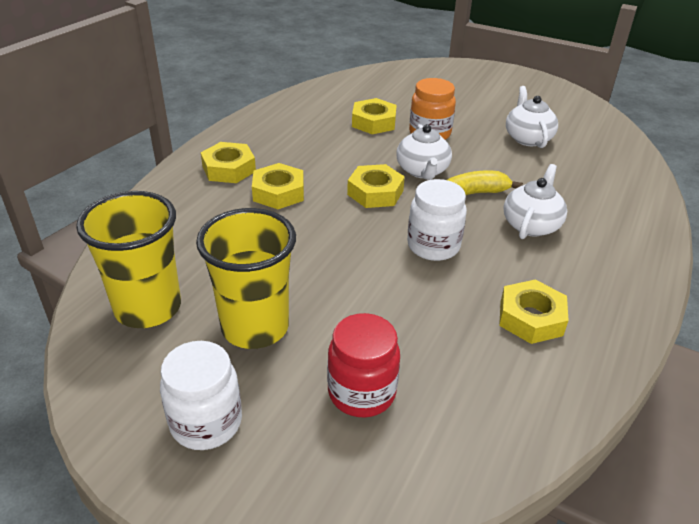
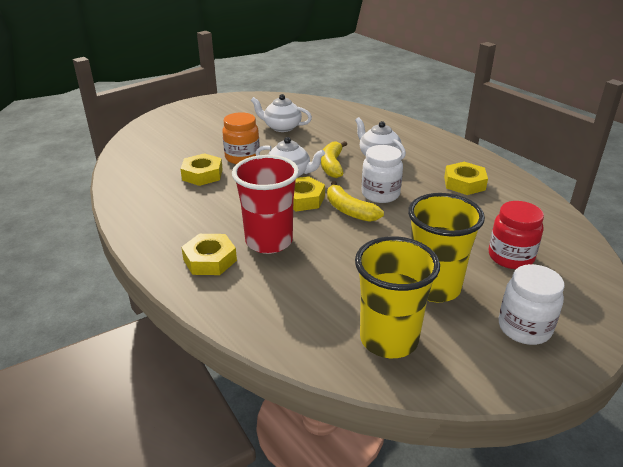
camera: 65 degrees left, 5 degrees down
(278, 192) = (269, 241): yellow nut -> red cup
(376, 230) = (349, 210): none -> yellow banana

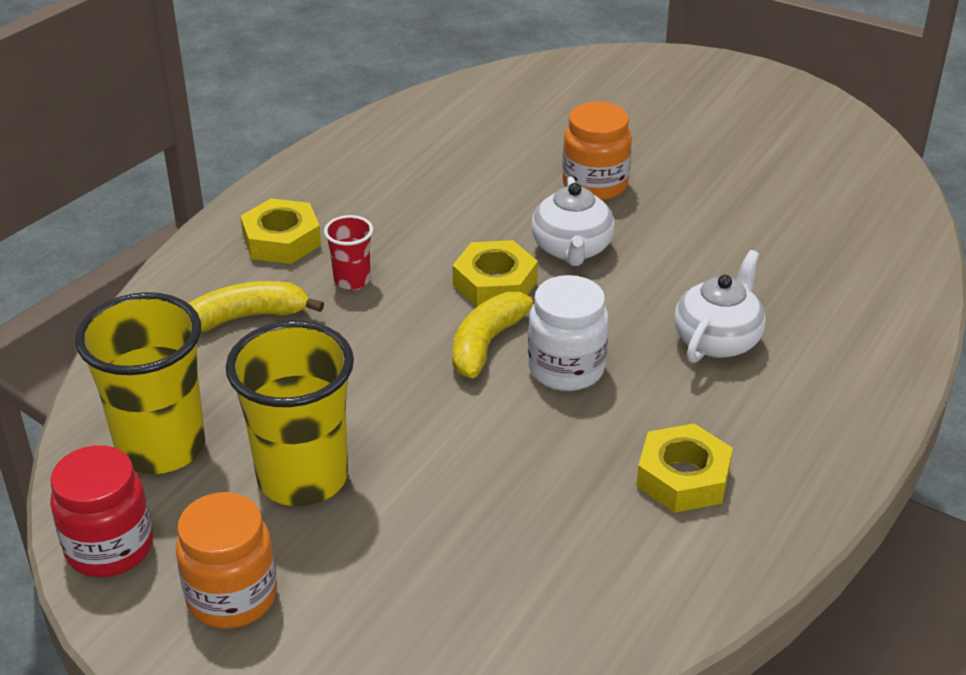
camera: 70 degrees right, 5 degrees up
(202, 174) = (510, 164): yellow nut -> none
(269, 241) = (352, 280): red cup -> red cup, size x0.47
(281, 127) = (748, 195): white teapot -> none
(332, 165) = (637, 290): yellow banana -> yellow banana (246, 317)
(510, 257) = (434, 568): red jar -> red jar (109, 548)
(524, 328) = (232, 597): white jar -> orange jar

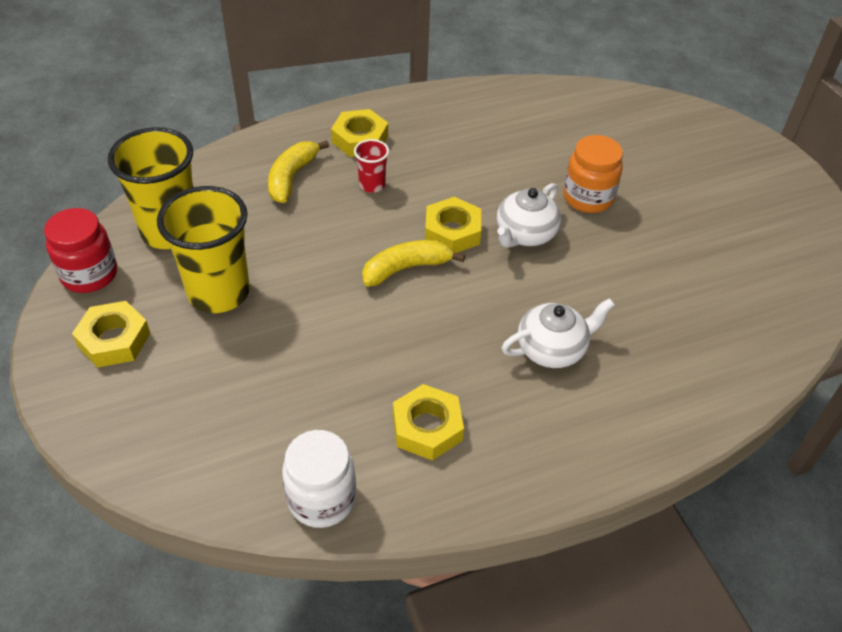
camera: 35 degrees right, 10 degrees up
(232, 597) = (114, 340): orange jar -> yellow nut
(246, 317) = (292, 177): yellow banana -> yellow banana turned 90 degrees counterclockwise
(566, 369) = (434, 312): white jar -> white jar (321, 499)

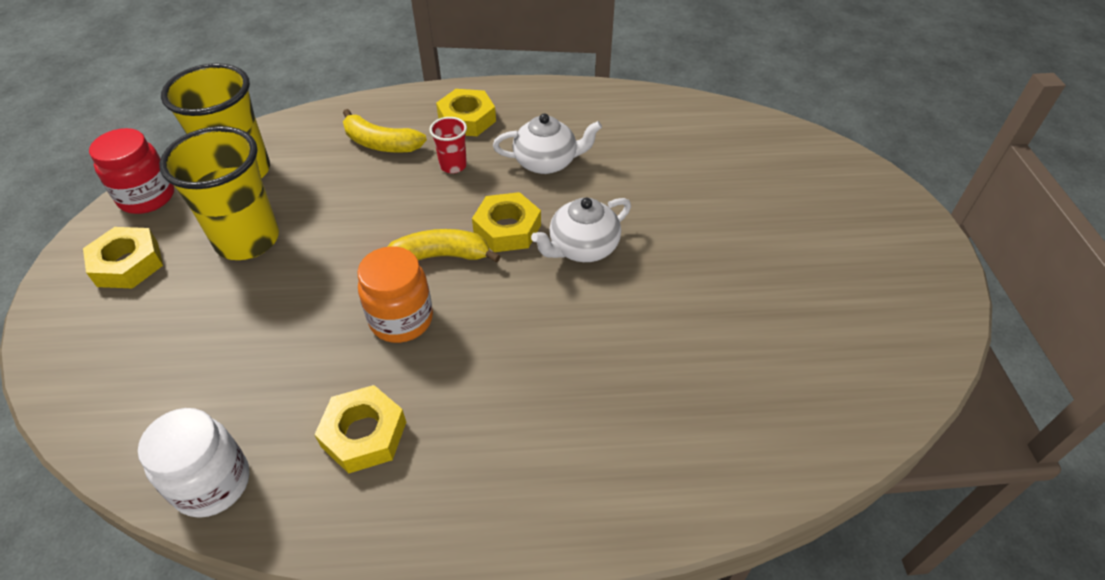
camera: 20 degrees right, 0 degrees up
(292, 177) = (381, 143): yellow banana -> yellow banana turned 105 degrees counterclockwise
(552, 349) = (546, 381): white teapot -> white teapot (546, 162)
(588, 198) = (671, 223): orange jar -> orange jar (401, 319)

